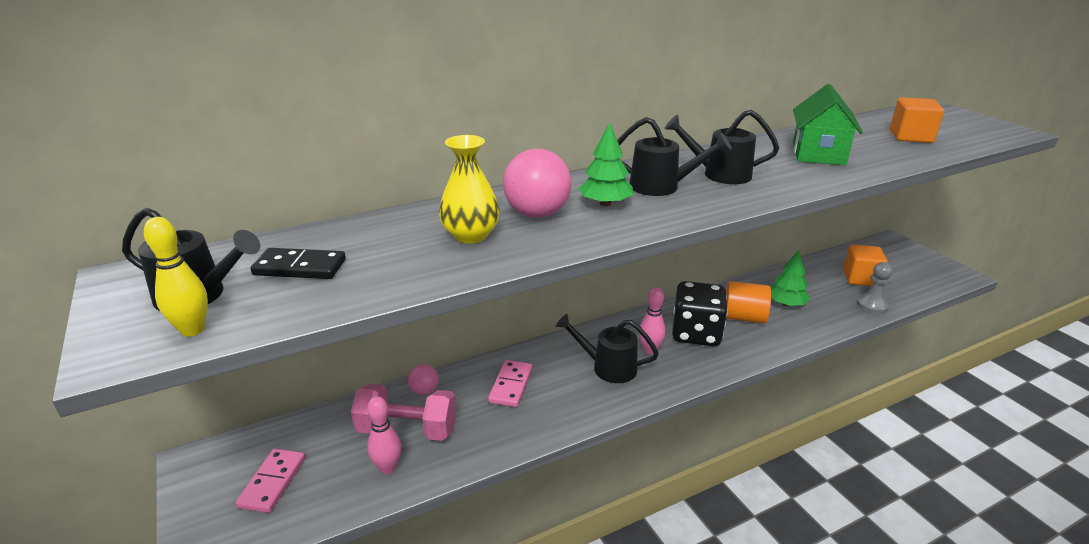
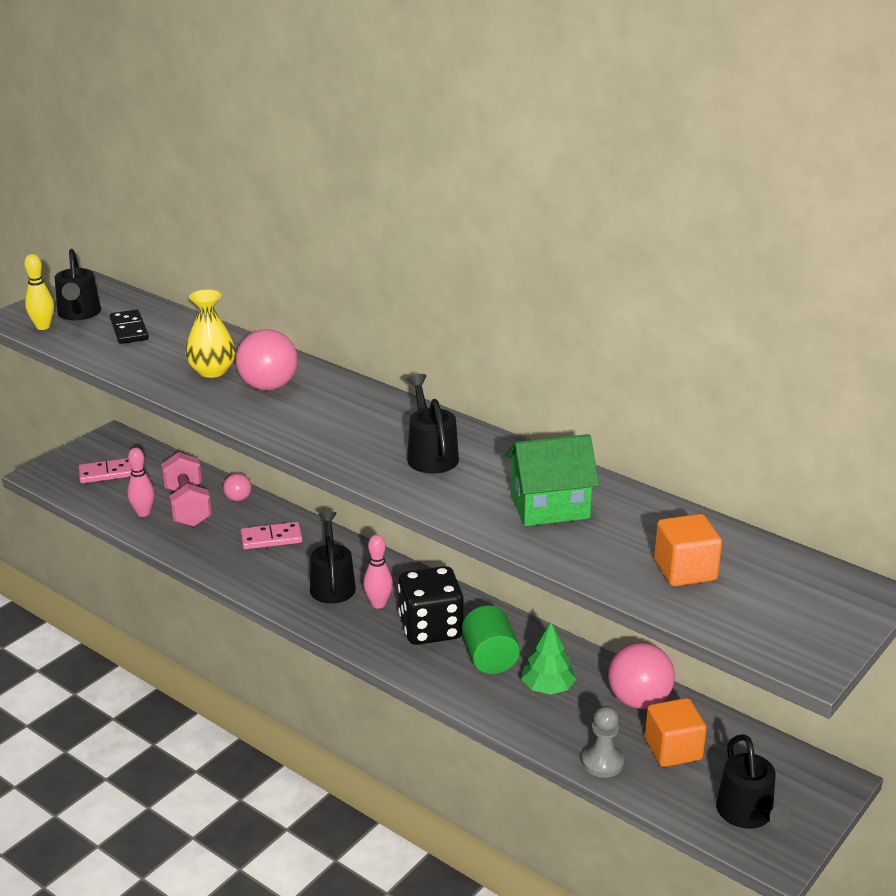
camera: 65 degrees right, 0 degrees up
(605, 203) = (311, 410): green tree -> none
(662, 186) = (372, 430): black watering can -> black watering can (748, 815)
(743, 317) = (490, 658): orange cylinder -> green cylinder
(808, 276) = (639, 700): none -> pink ball

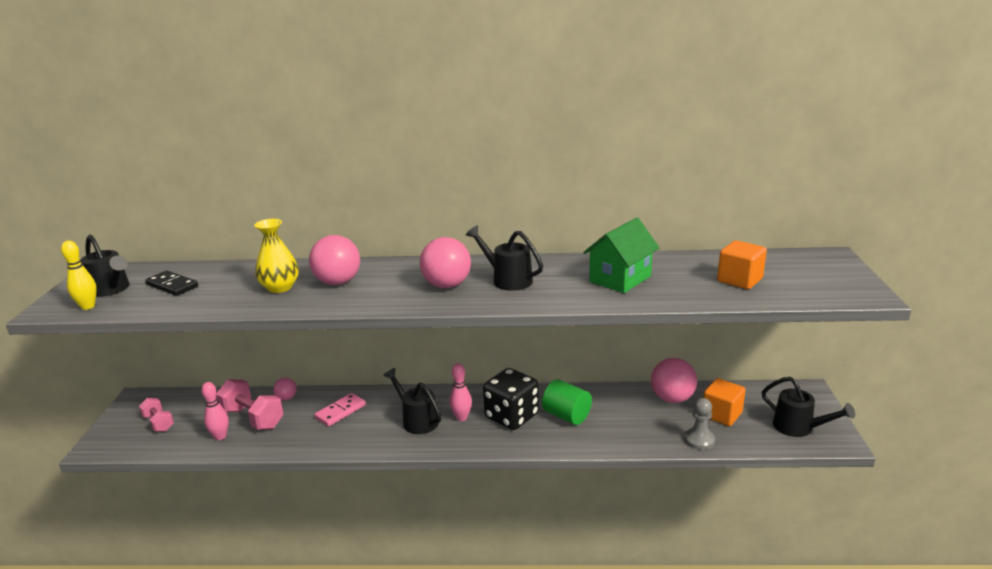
camera: 35 degrees left, 5 degrees down
(107, 473) = (159, 423): pink domino -> pink dumbbell
(362, 435) = (447, 285): none -> pink ball
(547, 687) = (618, 416): green tree -> none

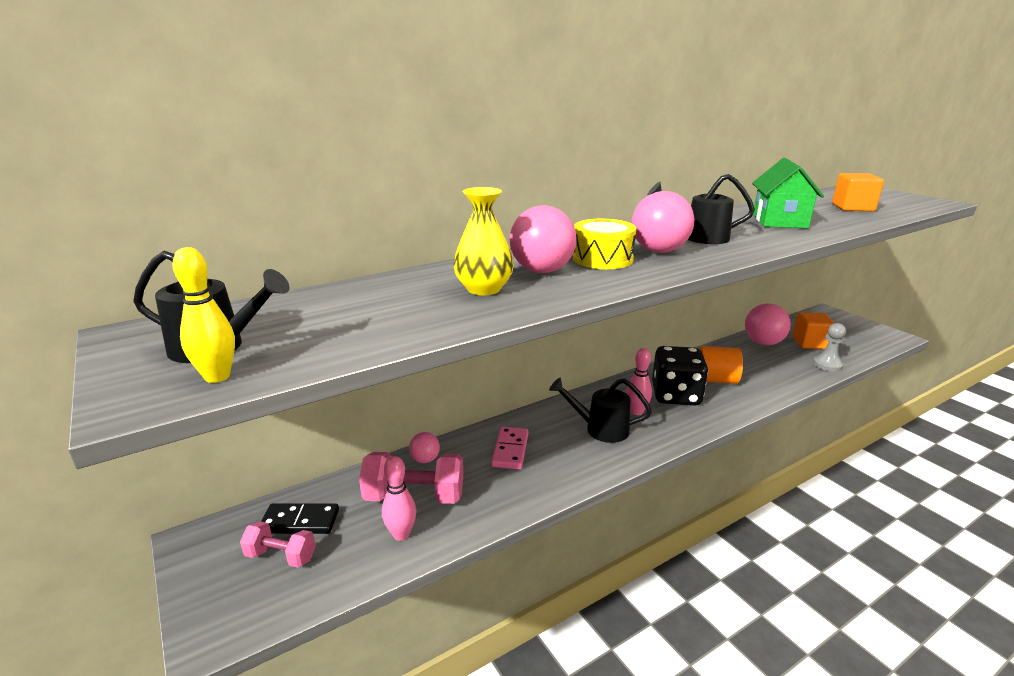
camera: 35 degrees left, 0 degrees up
(172, 285) = (318, 320): black domino -> black domino (300, 521)
(394, 282) = (602, 259): none -> yellow drum
(566, 416) = (715, 380): green cylinder -> orange cylinder
(798, 428) = (864, 336): black watering can -> none

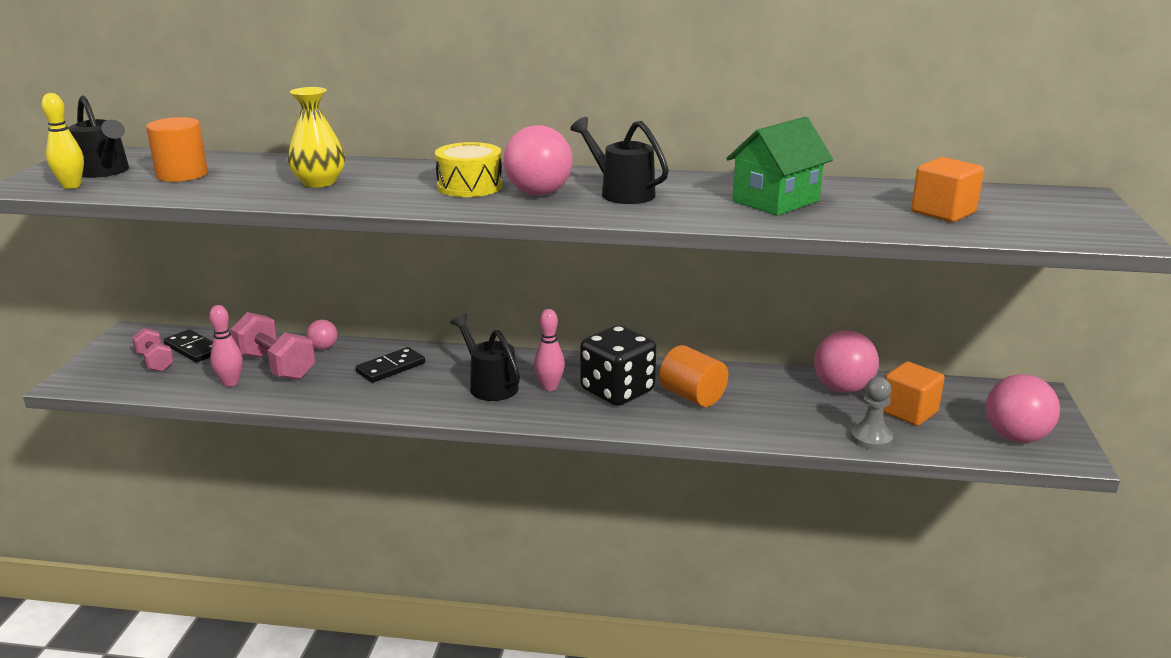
camera: 40 degrees right, 0 degrees up
(324, 322) = (182, 174): none -> orange cylinder
(510, 450) = (390, 368): pink domino -> black domino
(542, 271) = (395, 182): pink ball -> pink ball (1015, 437)

